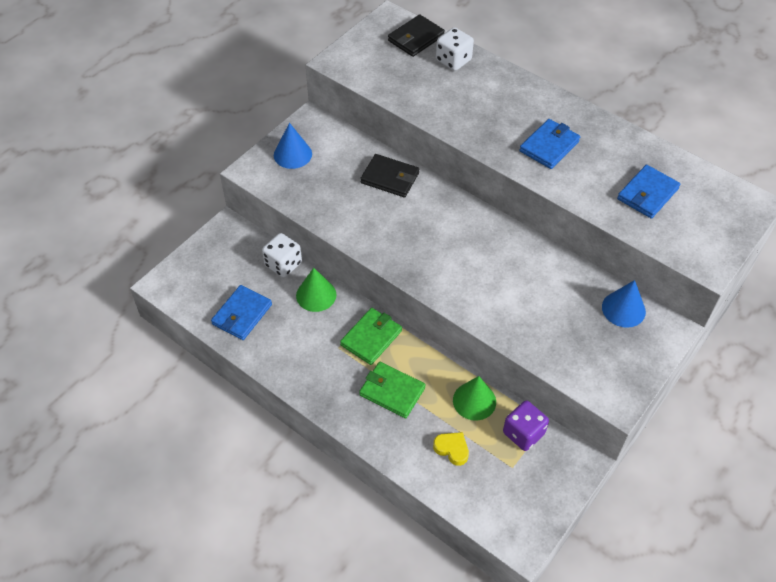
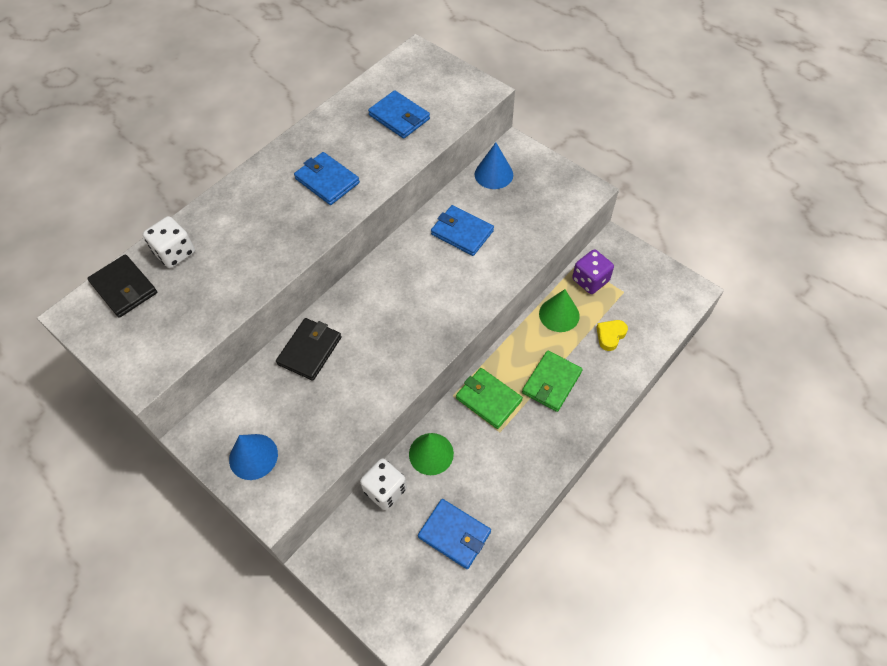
camera: 85 degrees left, 5 degrees up
(536, 282) = (462, 232): none -> blue wallet

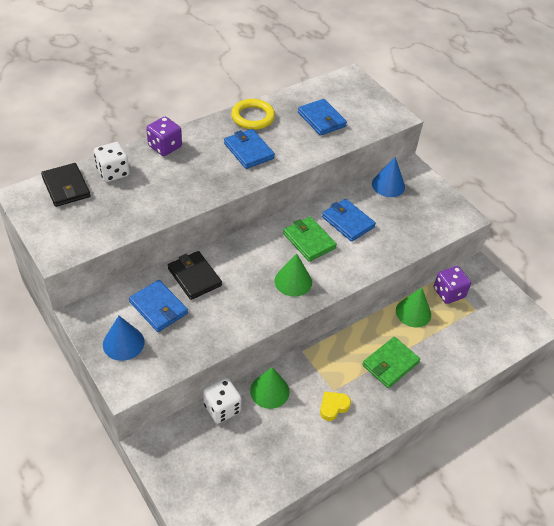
camera: 10 degrees right, 10 degrees down
(226, 202) = (165, 146): none -> purple dice
(309, 350) = (194, 277): black wallet -> black wallet turned 75 degrees counterclockwise
(319, 135) = (253, 117): none -> yellow ring
(422, 323) = (293, 281): none -> green cone
(454, 534) = (269, 460): blue wallet -> blue wallet (158, 308)
(488, 399) = (332, 362): green wallet -> green wallet (309, 241)
(610, 336) = (453, 341): yellow heart -> yellow heart (333, 407)

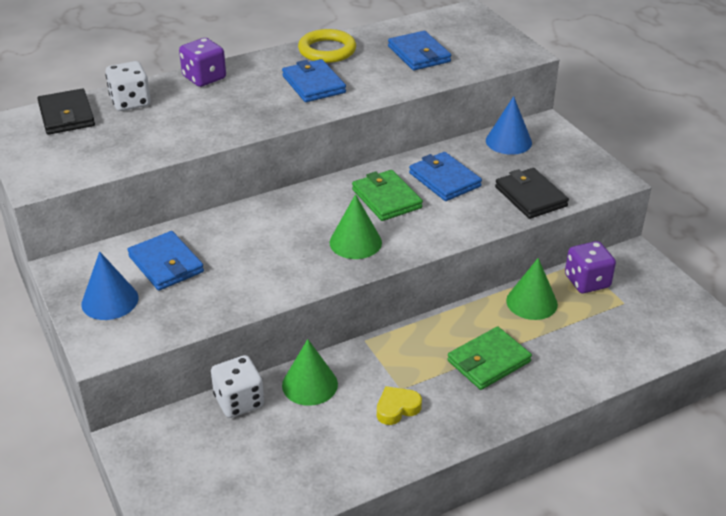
camera: 10 degrees right, 10 degrees down
(194, 277) = (222, 233): black wallet -> black wallet (530, 196)

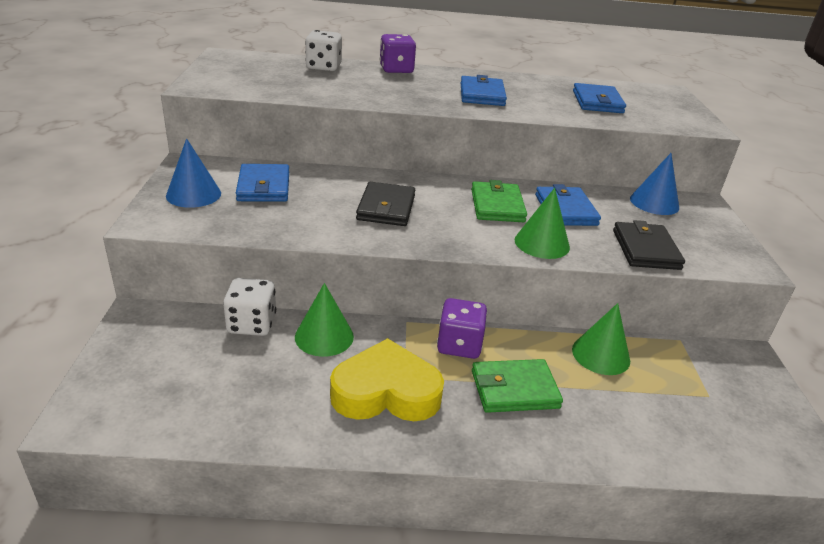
camera: 25 degrees right, 5 degrees down
(67, 115) = (268, 61): black wallet -> black wallet (386, 208)
(327, 50) = (515, 80): yellow ring -> none
(355, 242) = (438, 226): green cone -> green cone (542, 243)
(397, 408) = (386, 392): yellow heart -> yellow heart, size x2.04
(587, 281) = (676, 359): purple dice -> purple dice (459, 345)

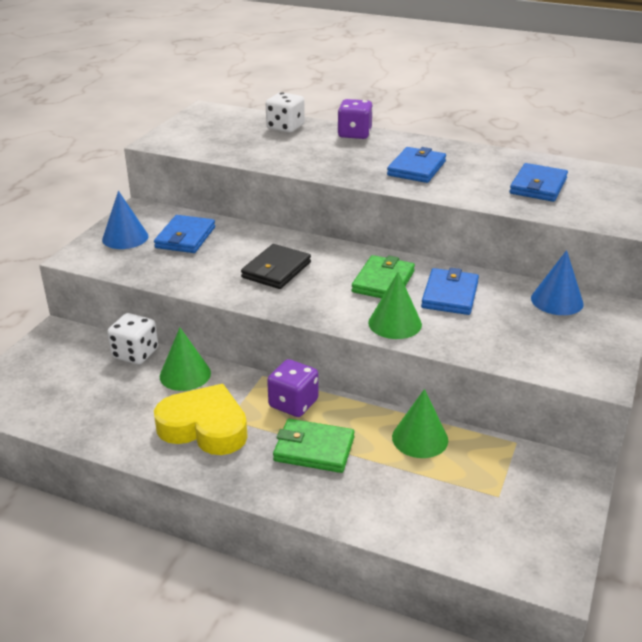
camera: 25 degrees right, 0 degrees up
(645, 249) = (497, 345): black wallet -> none

